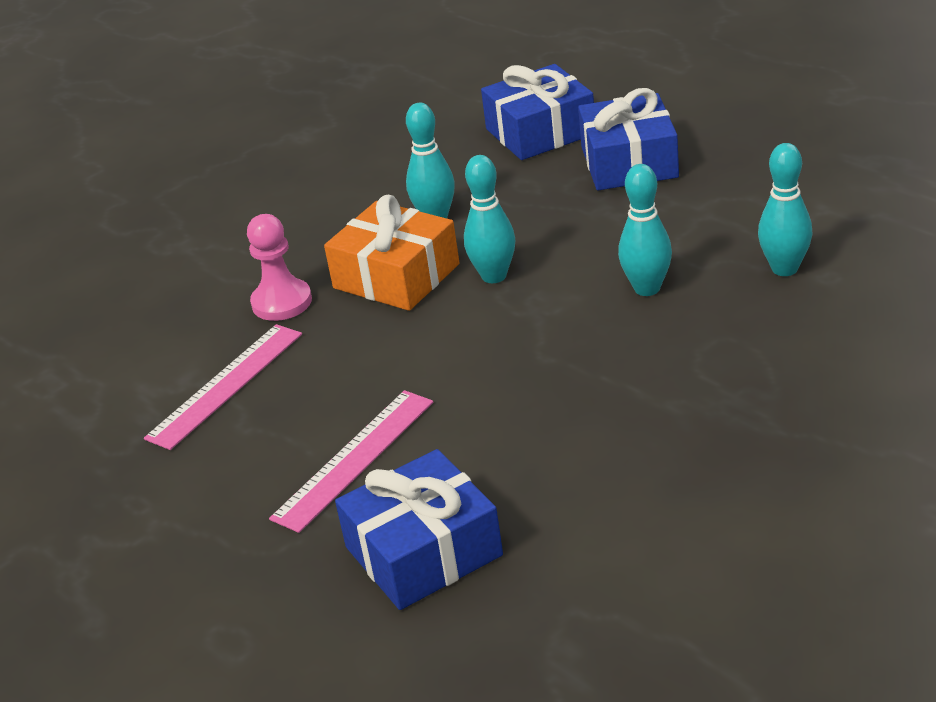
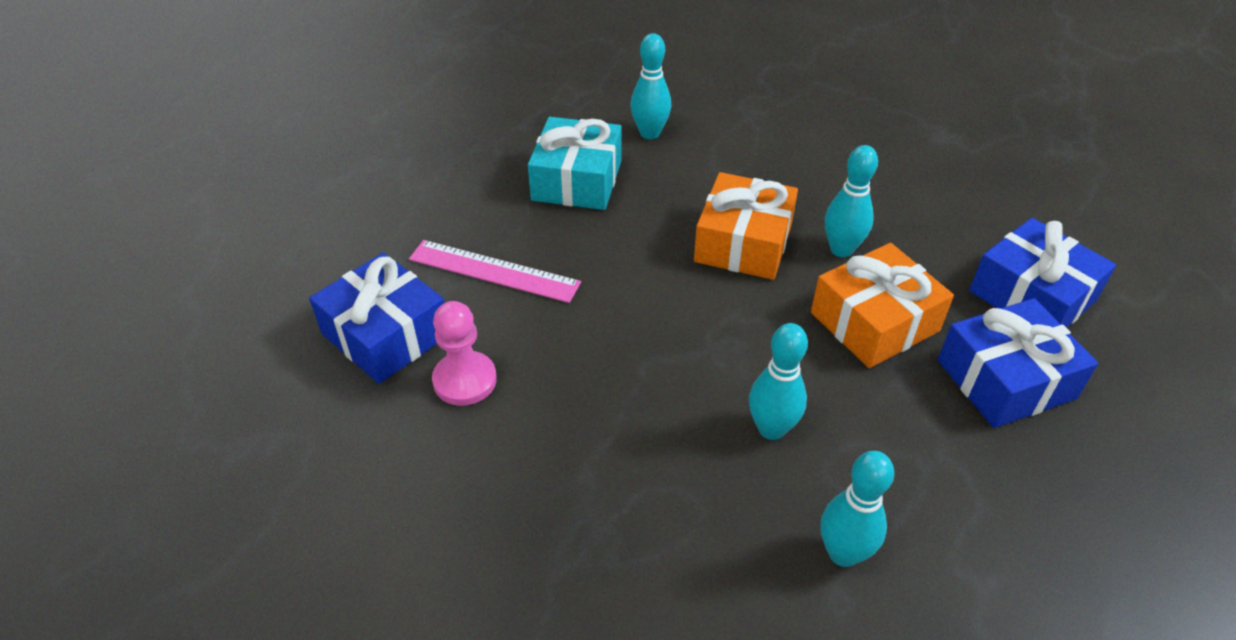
camera: 70 degrees right, 10 degrees up
(225, 385) = (577, 180): pink ruler -> turquoise gift
(282, 302) = (689, 184): pink pawn -> pink pawn (465, 380)
(494, 276) = (761, 307): turquoise bowling pin -> turquoise bowling pin (650, 133)
(538, 215) = (874, 322): none -> orange gift

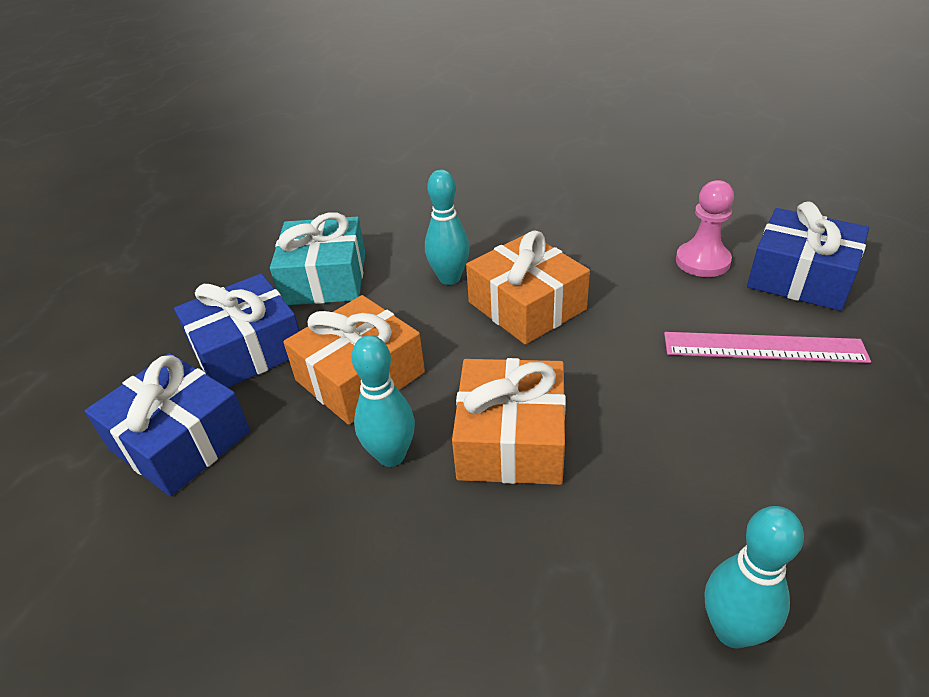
camera: 170 degrees right, 5 degrees down
(577, 180) = (773, 492): turquoise gift -> turquoise gift (324, 278)
(690, 366) = (527, 305): none -> orange gift
(843, 553) = (395, 229): turquoise bowling pin -> none

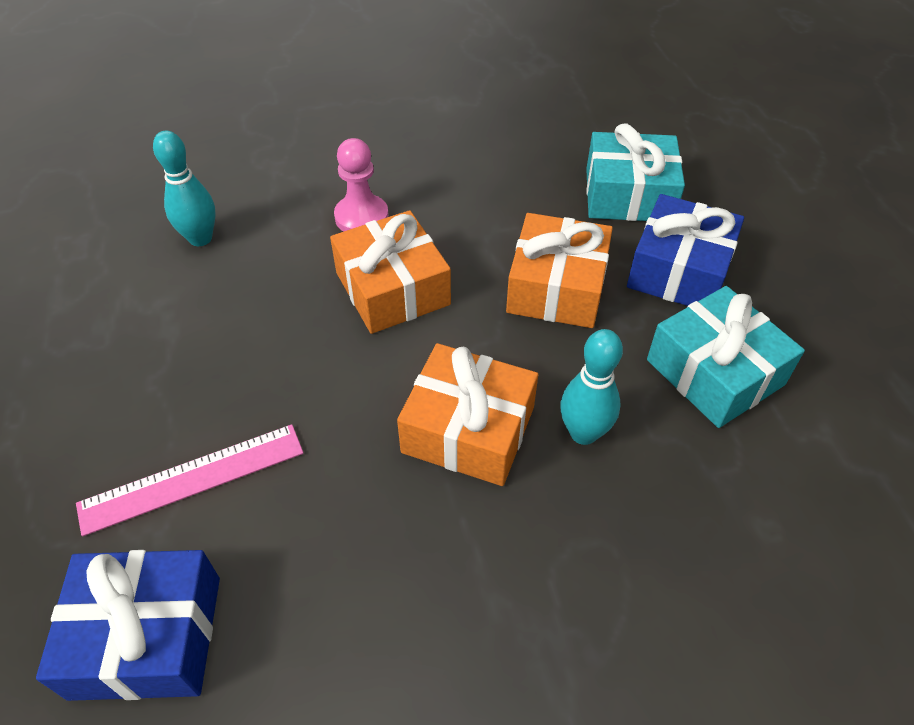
camera: 145 degrees right, 10 degrees up
(179, 440) = (628, 195): blue gift -> turquoise gift
(391, 455) = (471, 243): turquoise bowling pin -> none
(702, 261) = (287, 612): pink pawn -> pink pawn (361, 217)

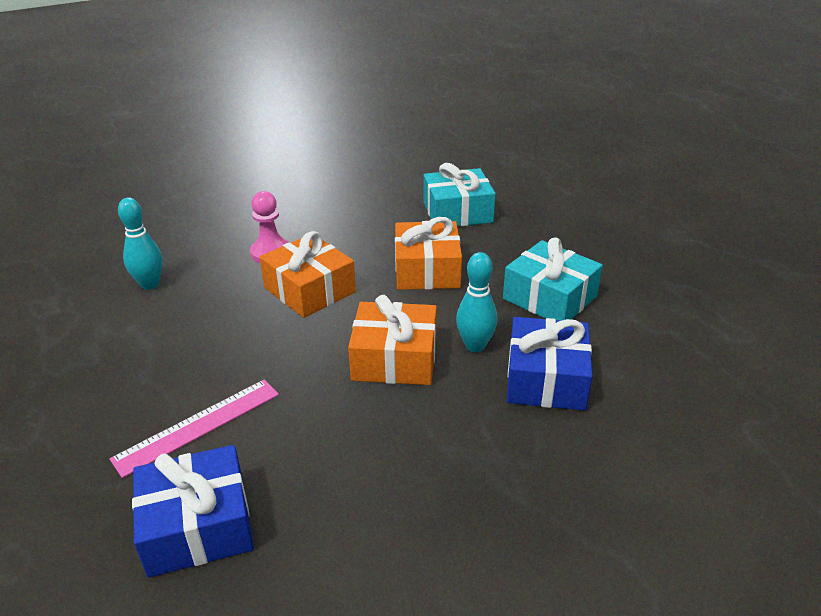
camera: 15 degrees left, 15 degrees down
(679, 270) = (506, 247): blue gift -> blue gift (546, 379)

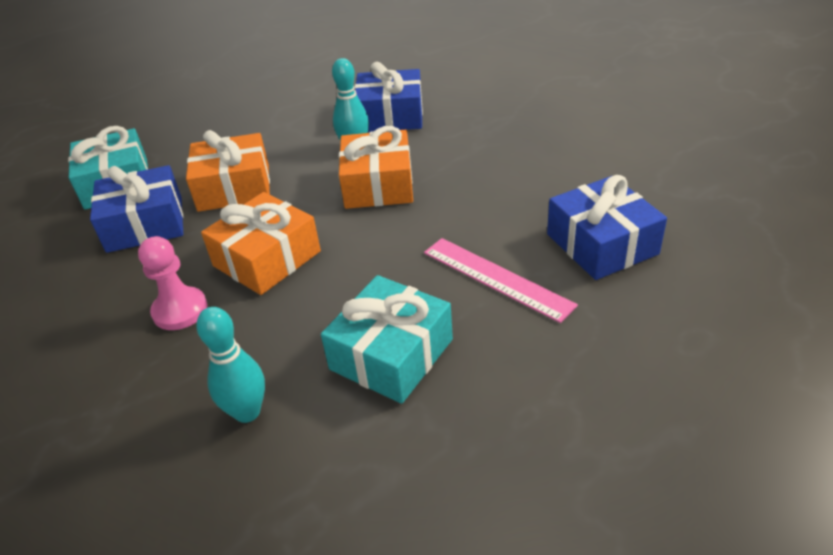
camera: 95 degrees left, 5 degrees up
(389, 230) = (145, 224): none -> blue gift
(550, 297) = (284, 121): turquoise gift -> turquoise gift (391, 354)

